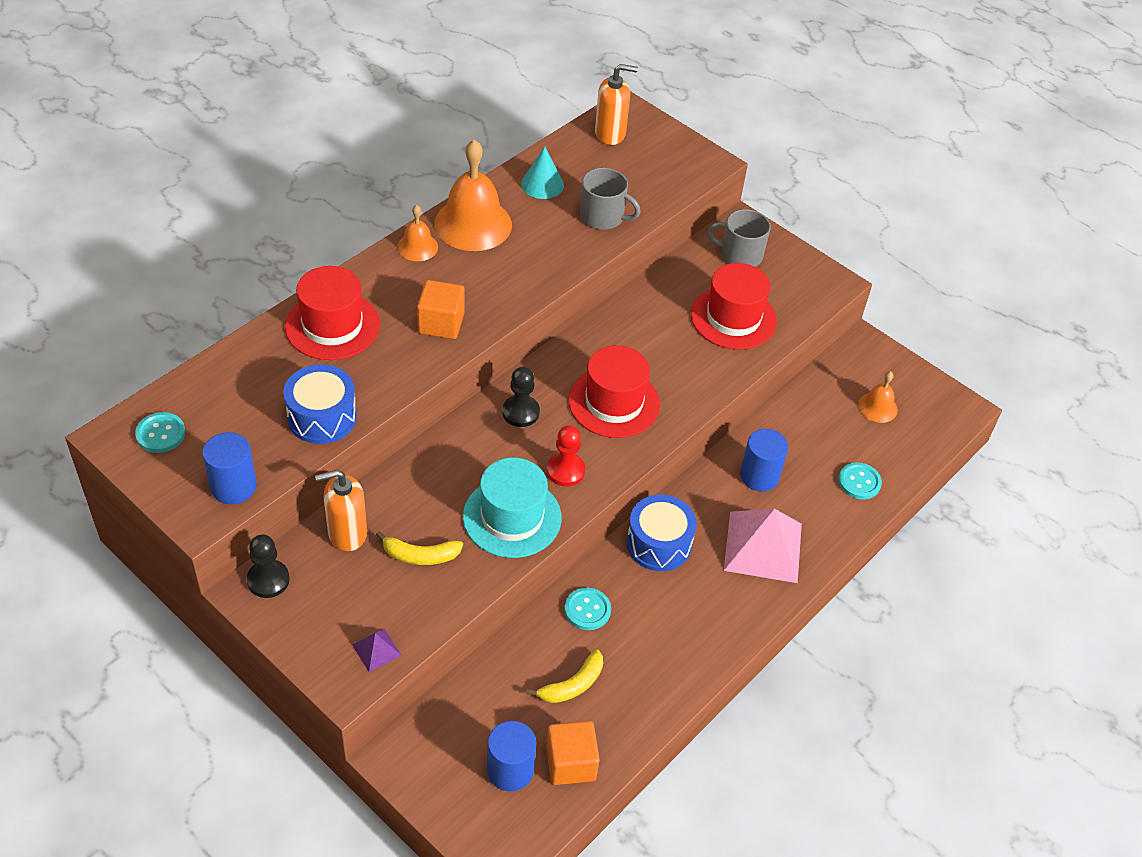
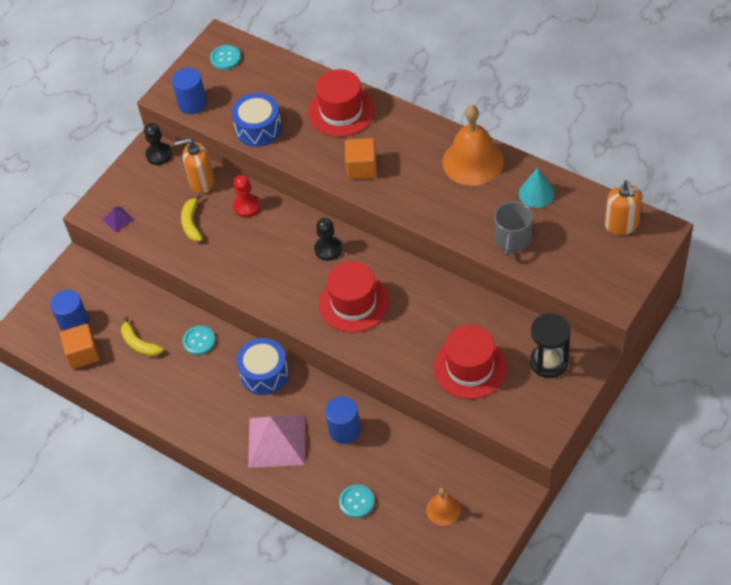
camera: 90 degrees right, 5 degrees up
(347, 533) = (201, 182): orange soap dispenser -> orange soap dispenser turned 75 degrees counterclockwise
(417, 247) = (435, 136): orange bell -> none
(512, 517) = (233, 264): turquoise hat -> none
(565, 471) = (281, 286): red pawn -> red pawn (247, 206)
(740, 255) = (549, 362): grey mug -> black hourglass

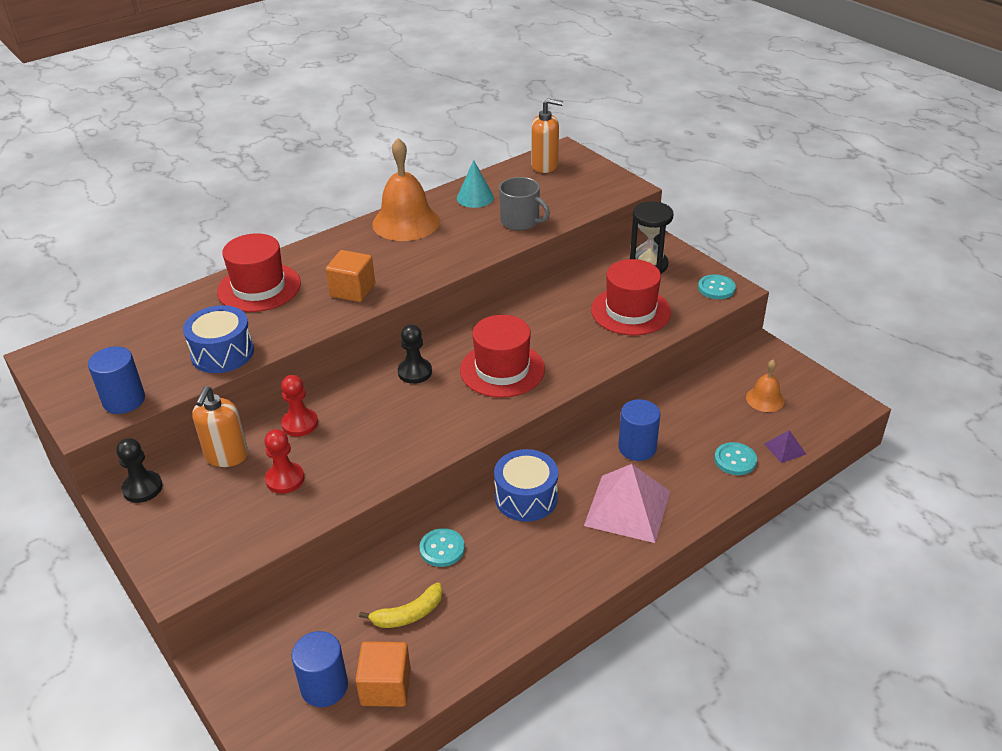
camera: 75 degrees left, 15 degrees down
(118, 219) = (216, 555): purple pyramid -> purple pyramid (785, 449)
(192, 223) = (285, 479): yellow banana -> red pawn
(225, 58) = (81, 357): turquoise button -> turquoise button (716, 288)

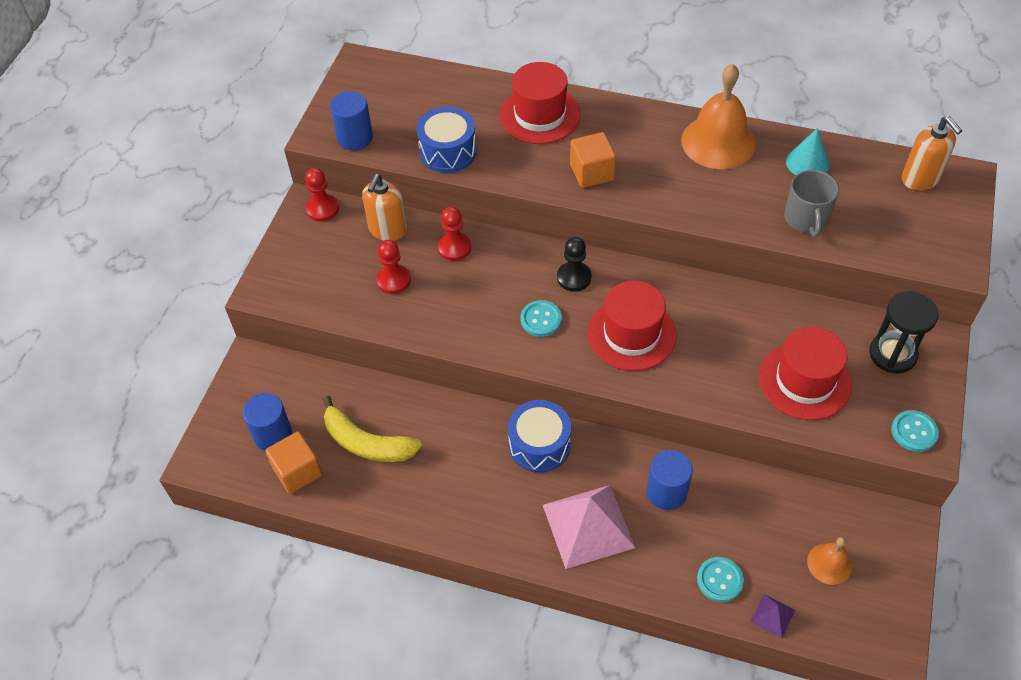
camera: 55 degrees right, 15 degrees up
(142, 488) = (322, 209): black pawn -> red pawn
(226, 456) = (388, 230): orange soap dispenser -> orange soap dispenser turned 45 degrees counterclockwise
(408, 614) = (367, 443): yellow banana -> yellow banana, size x1.52
(442, 549) = (442, 423): turquoise button -> turquoise button (541, 319)

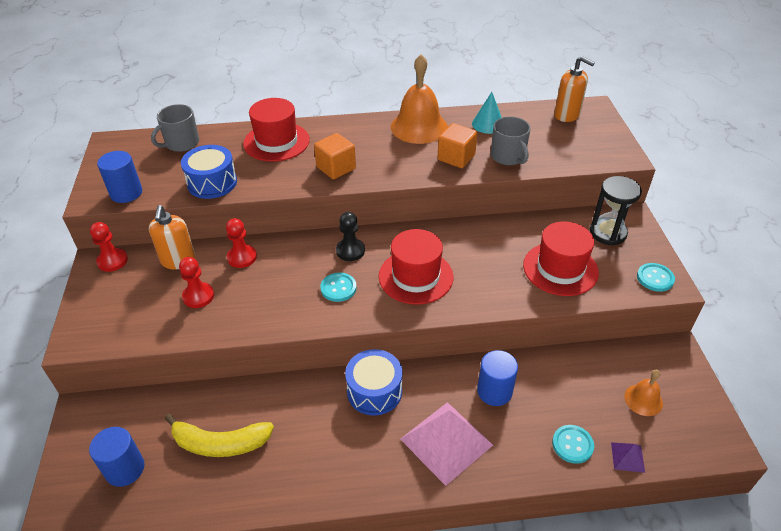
camera: 25 degrees left, 10 degrees down
(297, 471) = (161, 494): orange cube -> orange cube (456, 157)
(434, 86) = (181, 143): none -> grey mug

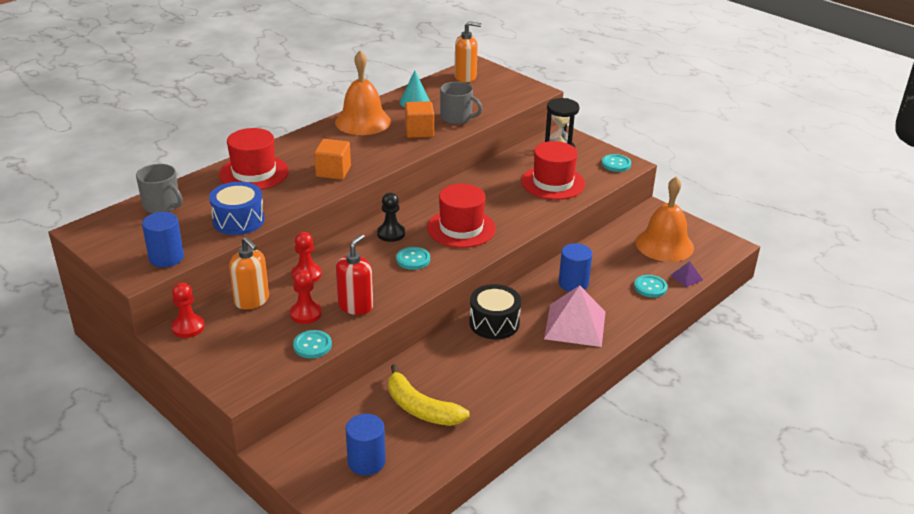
camera: 40 degrees left, 10 degrees down
(167, 331) = (312, 345): none -> turquoise button
(181, 143) = (162, 205): grey mug -> grey mug turned 60 degrees counterclockwise
(220, 443) = (420, 408): yellow banana -> yellow banana turned 75 degrees clockwise
(241, 311) = (355, 306): none -> red soap dispenser
(374, 391) = (494, 323): blue drum -> black drum
(643, 400) = (664, 244): orange bell -> orange bell, size x1.94

